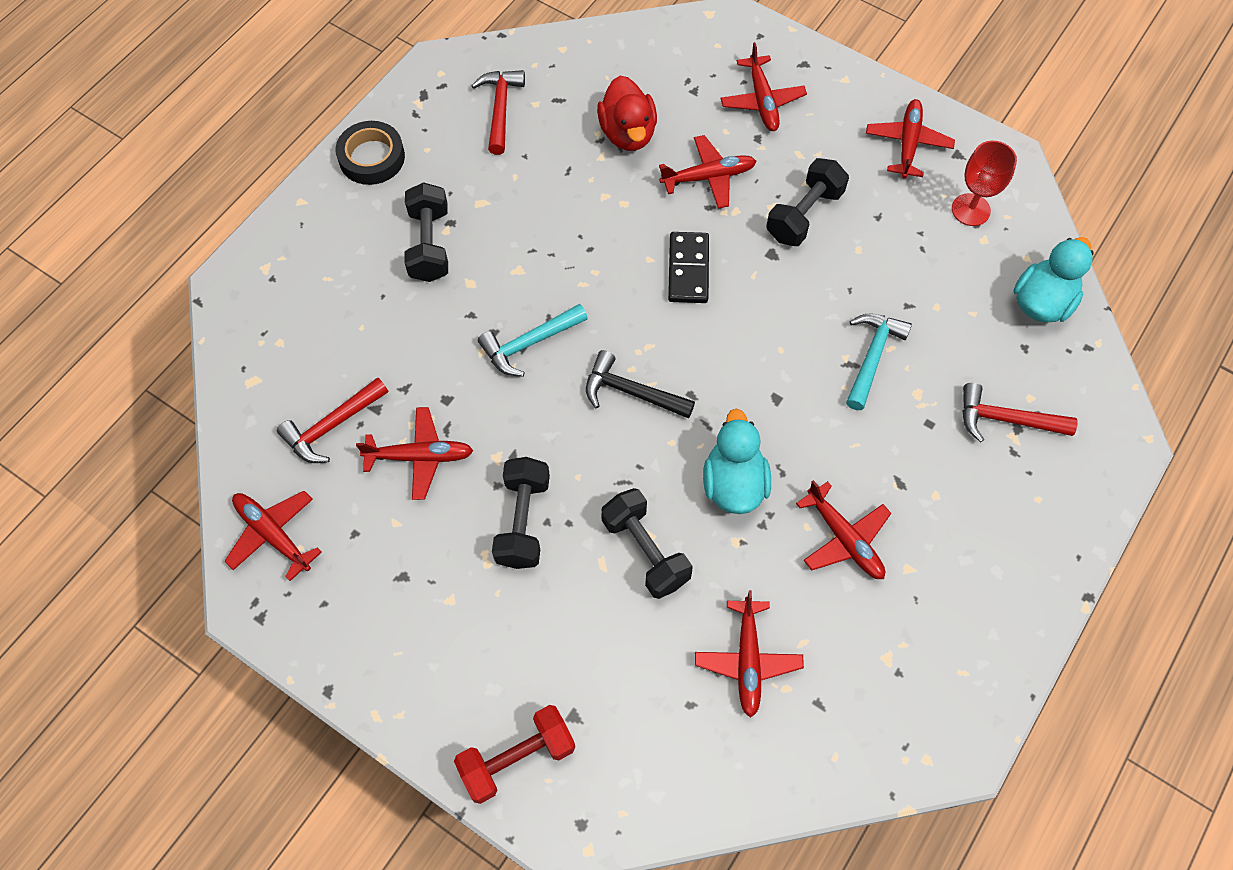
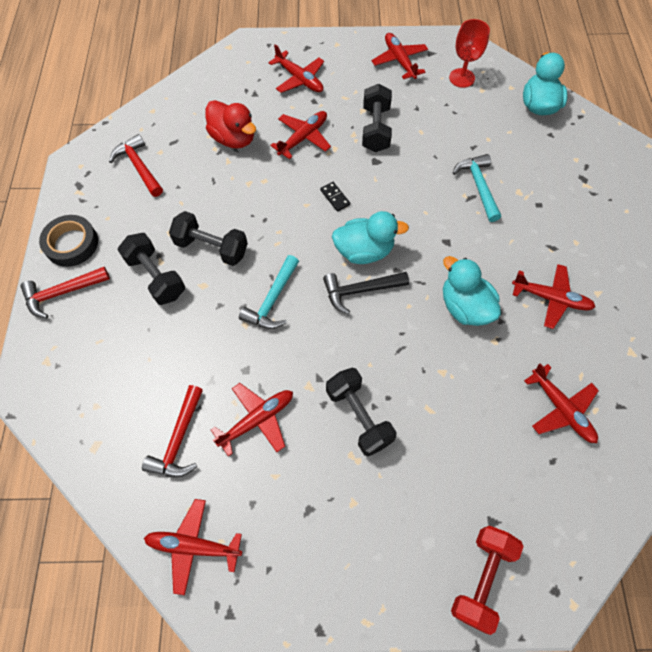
camera: 35 degrees left, 0 degrees up
(645, 551) = (448, 383): black dumbbell -> black dumbbell (211, 247)
(671, 351) = (364, 251): none -> turquoise duck
(688, 269) = (335, 197): black domino -> black domino, size x0.56
(1005, 419) = (574, 178): red hammer -> red hammer (62, 293)

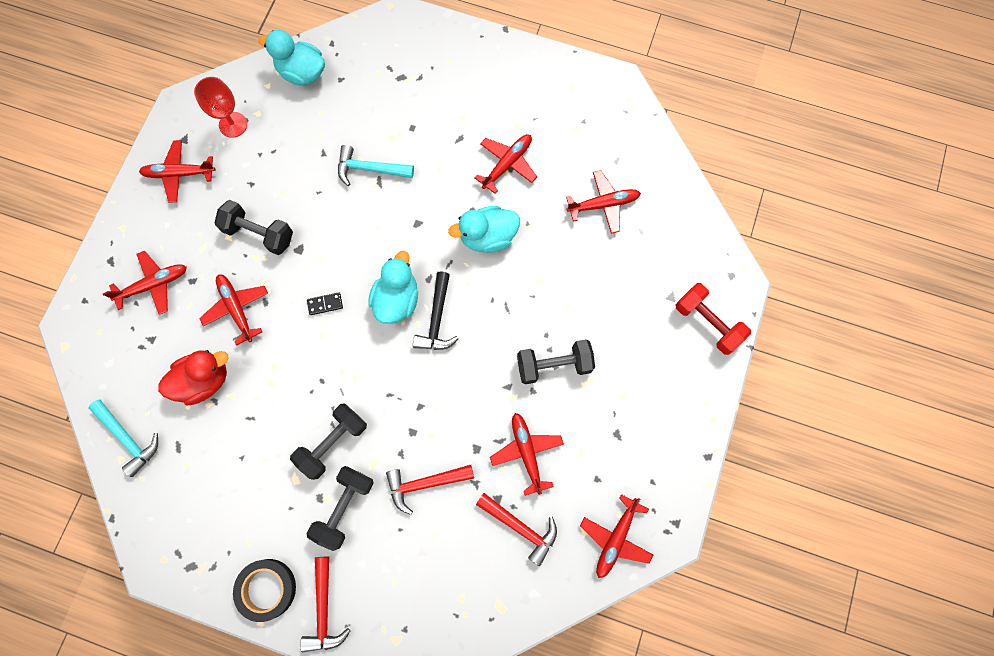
camera: 70 degrees left, 10 degrees up
(139, 167) = (196, 493): red hammer -> red hammer (425, 483)
(156, 277) = (344, 508): black dumbbell -> black dumbbell turned 45 degrees counterclockwise
(272, 300) = (415, 402): turquoise hammer -> turquoise hammer (128, 438)

